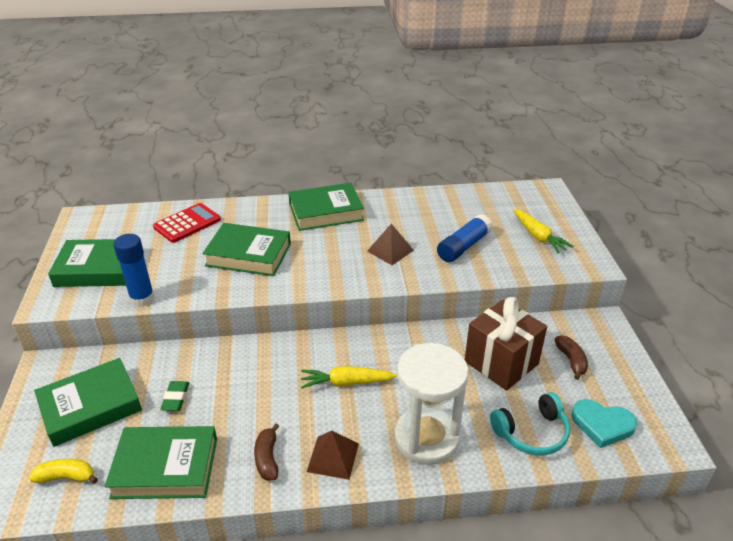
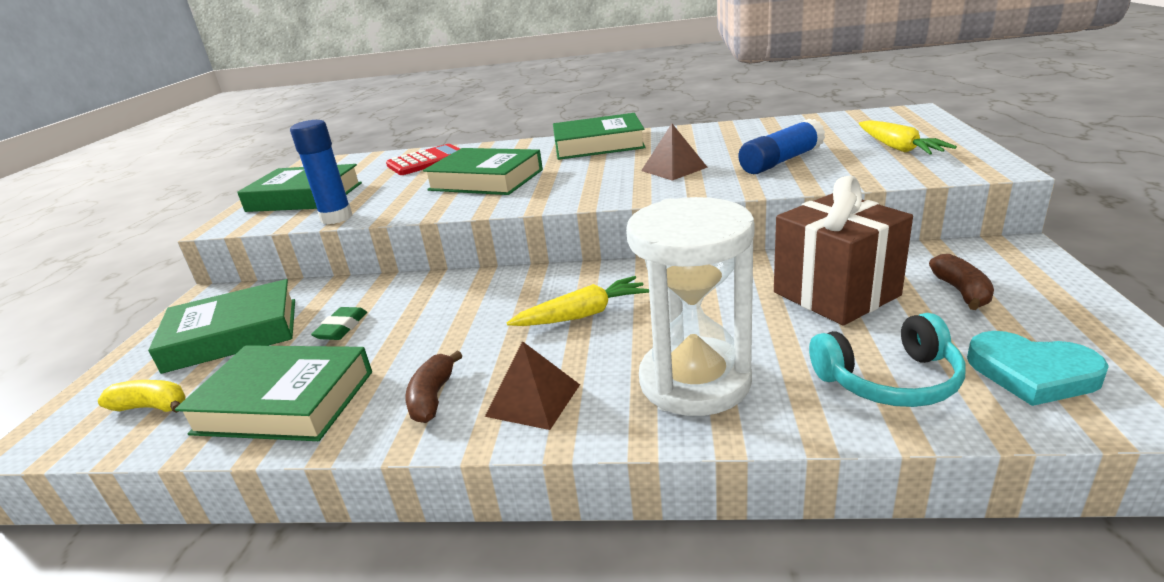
camera: 15 degrees right, 10 degrees down
(346, 383) = (583, 314): yellow carrot -> yellow carrot turned 150 degrees clockwise

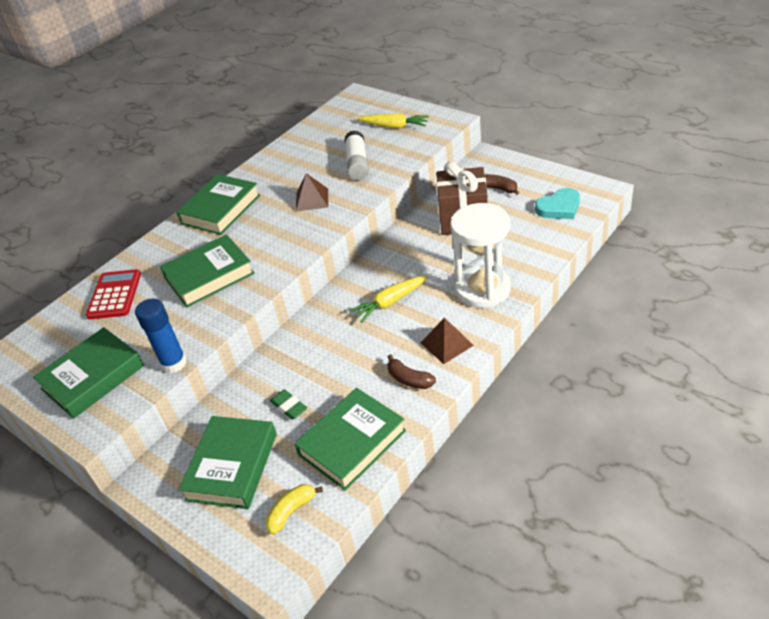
camera: 55 degrees left, 15 degrees up
(583, 314) = (390, 302): yellow carrot -> yellow carrot turned 135 degrees counterclockwise
(781, 161) = (357, 164): blue glue stick -> white glue stick
(889, 380) = (532, 240): turquoise headphones -> none

